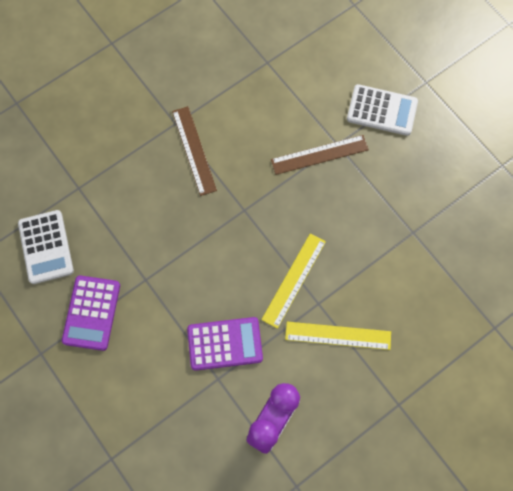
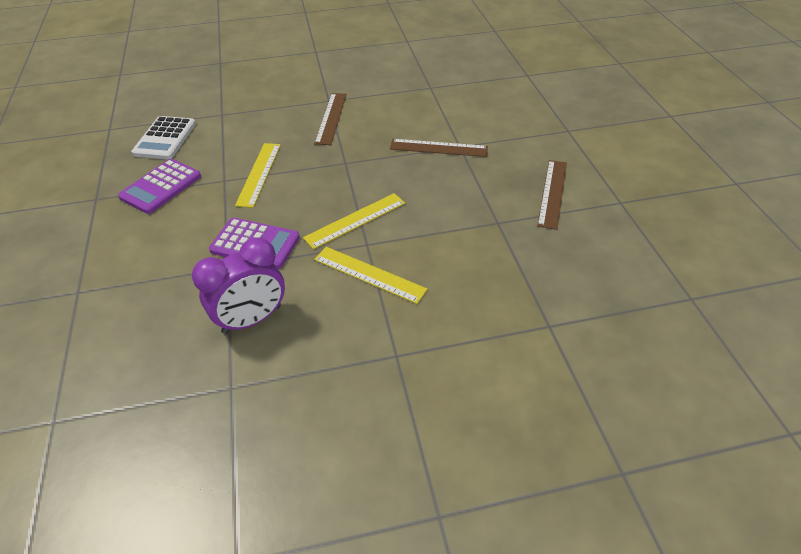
camera: 25 degrees right, 25 degrees down
(173, 258) = (259, 174): none -> yellow ruler
(382, 110) = (515, 137): white calculator -> none
(443, 176) = (552, 193): none -> brown ruler

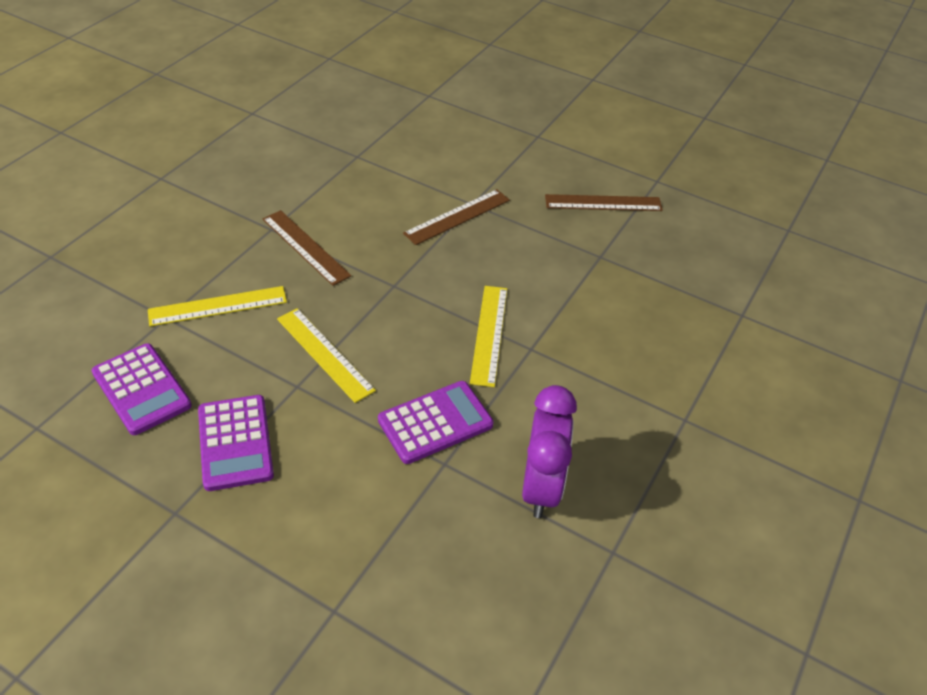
camera: 50 degrees left, 0 degrees up
(165, 138) = (141, 389): white calculator -> purple calculator
(369, 274) = (572, 372): yellow ruler -> yellow ruler (218, 306)
(552, 193) = (603, 203): brown ruler -> brown ruler turned 60 degrees counterclockwise

